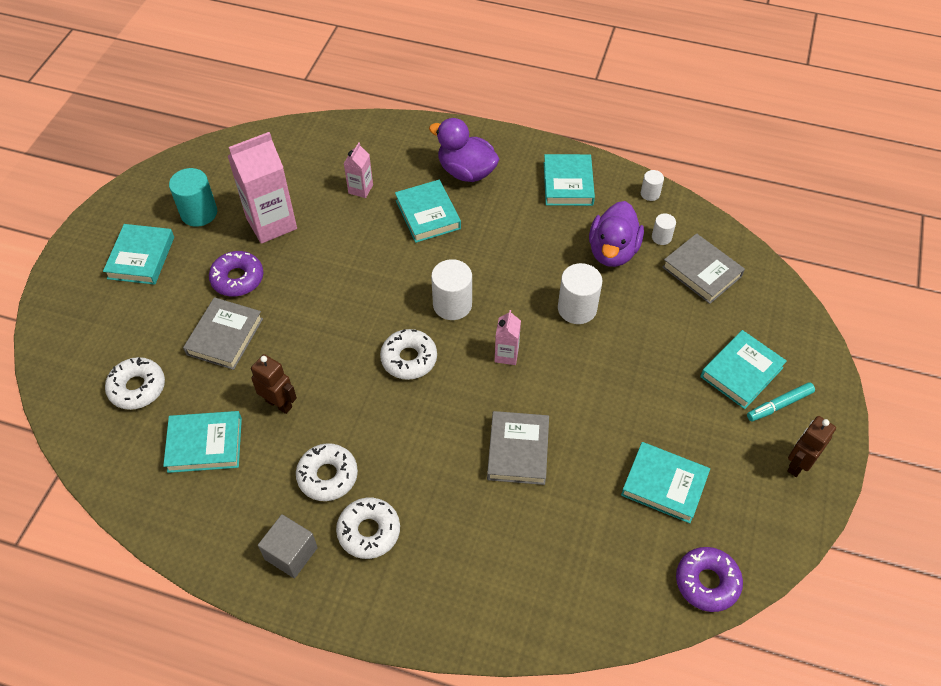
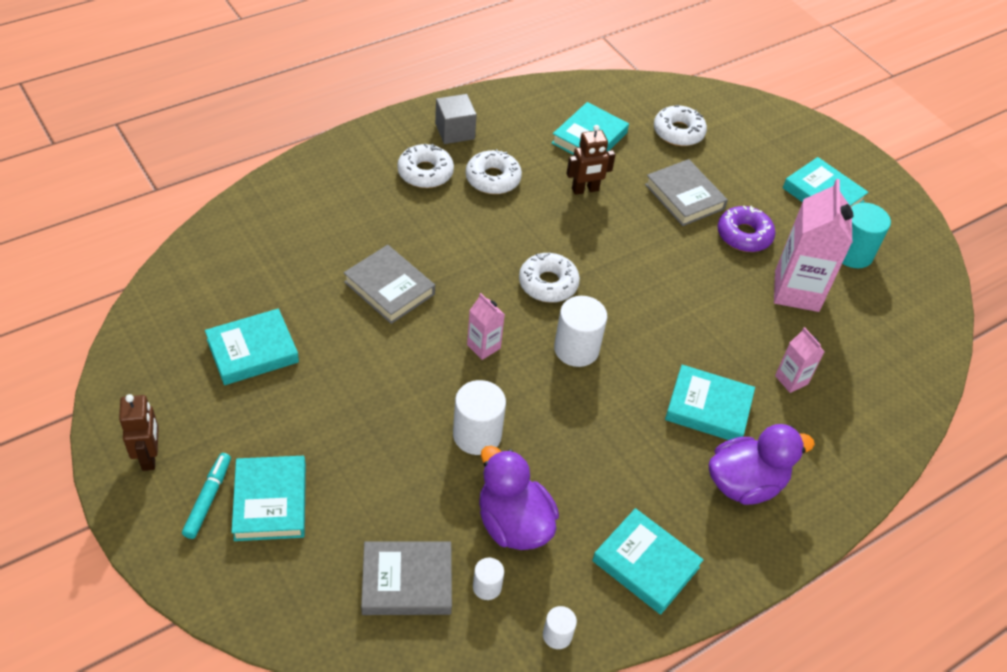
camera: 125 degrees right, 5 degrees down
(707, 582) = (159, 311): purple donut -> none

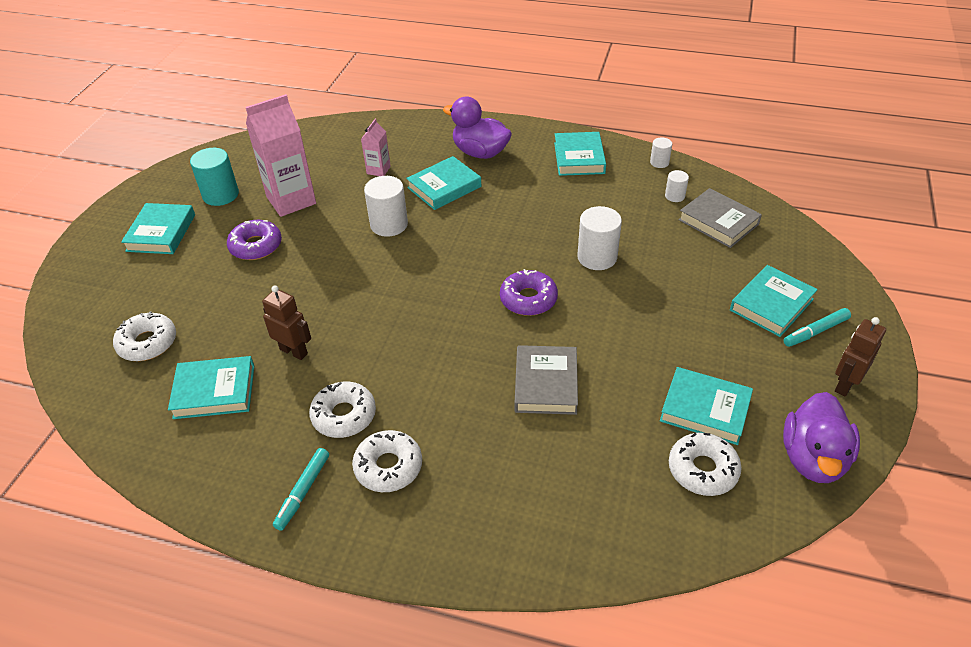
camera: 125 degrees left, 5 degrees down
(454, 131) = (303, 492): grey cube -> turquoise marker
(483, 346) = (528, 299): pink carton -> purple donut
(513, 523) = (628, 209): purple duck -> purple duck (813, 458)
(548, 284) = (428, 306): white donut -> white donut (702, 470)
(576, 349) = (471, 259): white cylinder -> white cylinder (389, 224)
(684, 196) = (240, 295): grey book -> none
(708, 408) = (444, 187): turquoise book -> turquoise book turned 75 degrees clockwise

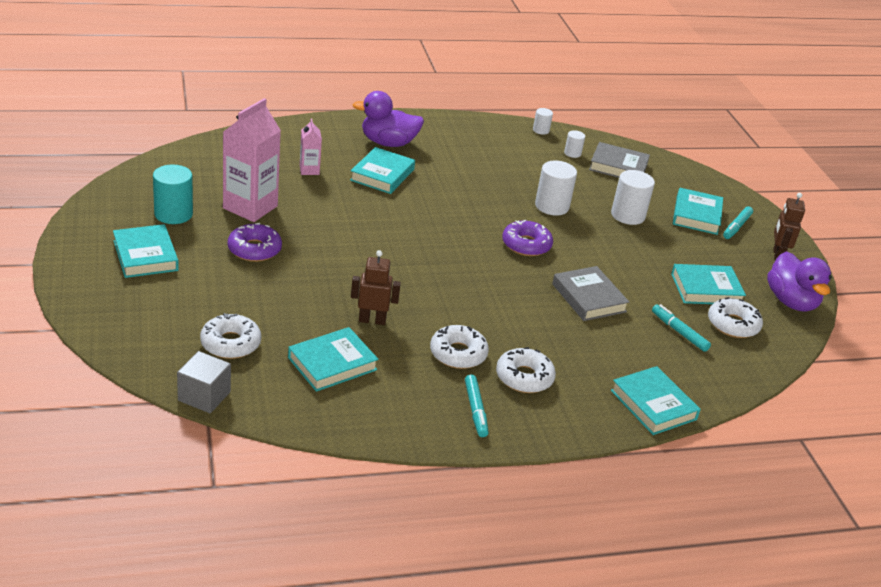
camera: 35 degrees left, 10 degrees down
(76, 394) = (204, 396): none -> grey cube
(389, 224) = (361, 211): white cylinder -> white cylinder (628, 215)
(579, 158) = (475, 136): turquoise book -> turquoise book (653, 405)
(622, 460) = (679, 332): none -> turquoise marker

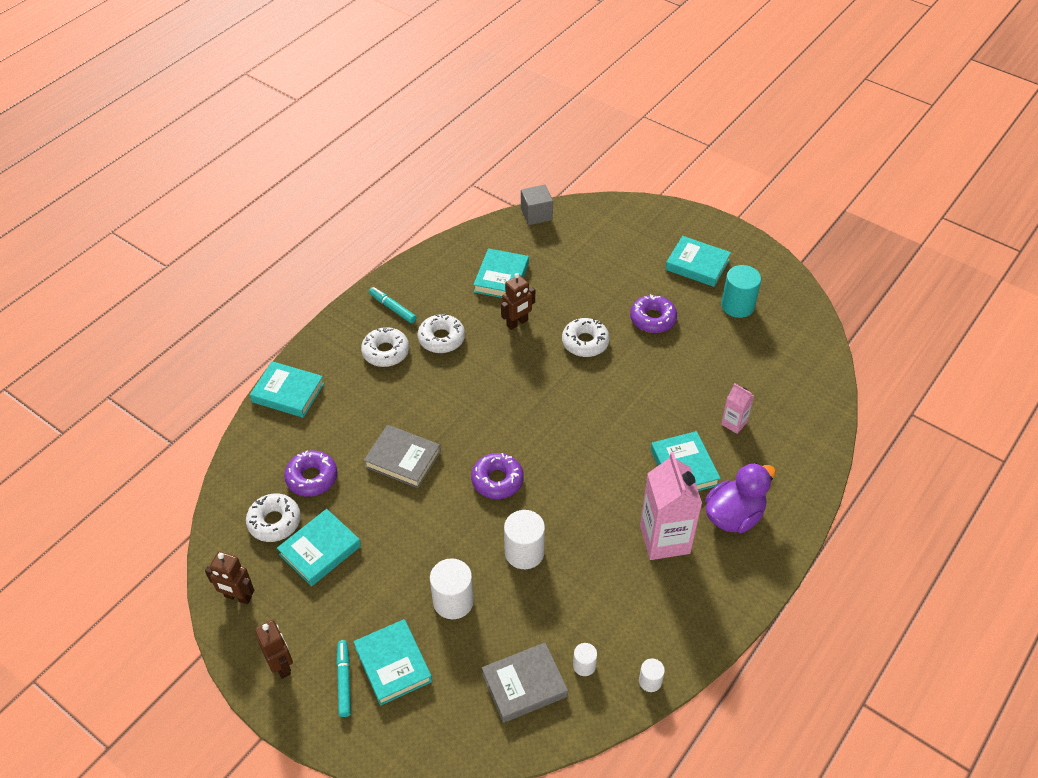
camera: 145 degrees right, 15 degrees up
(230, 343) = (567, 249): white donut -> white donut (585, 342)
(250, 207) = (709, 351): pink carton -> pink carton (664, 539)
(679, 332) = (312, 478): turquoise marker -> purple donut
(791, 302) = (238, 597): purple duck -> brown robot

